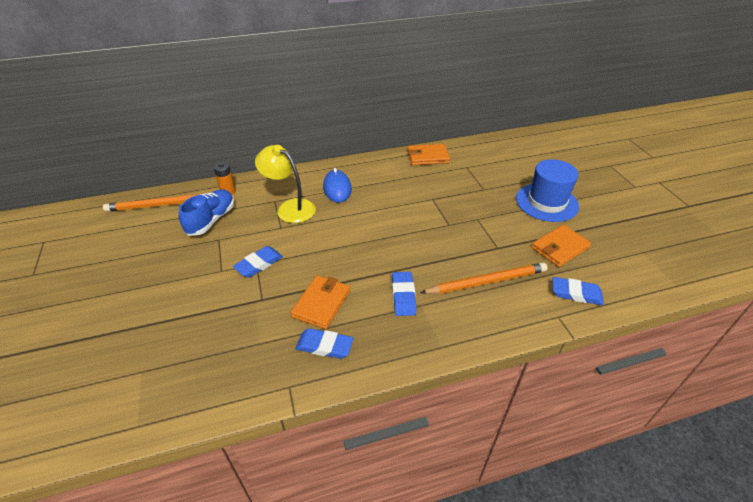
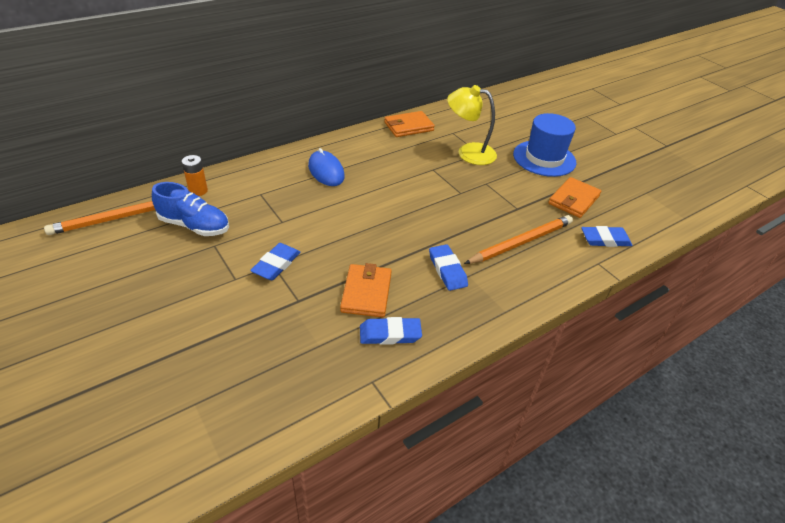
camera: 20 degrees left, 0 degrees up
(211, 220) = (194, 225): blue shoe -> blue shoe turned 105 degrees clockwise
(290, 208) = (282, 199): yellow lamp -> yellow lamp (468, 152)

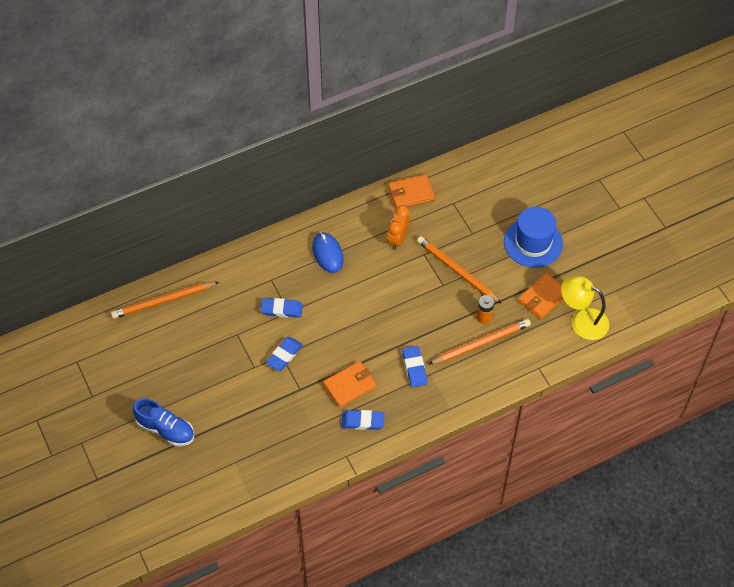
camera: 10 degrees right, 15 degrees up
(194, 225) = (220, 313): blue shoe -> blue shoe (165, 429)
(198, 191) = (220, 274): orange battery -> orange battery (484, 317)
(366, 293) = (350, 385): orange wallet -> orange wallet turned 45 degrees clockwise
(402, 159) = (398, 239): none -> orange clock
(468, 152) = (462, 232): yellow lamp -> yellow lamp (582, 321)
(472, 181) = (457, 271): none -> orange pencil
(605, 239) = (554, 344): blue eraser -> blue eraser (281, 309)

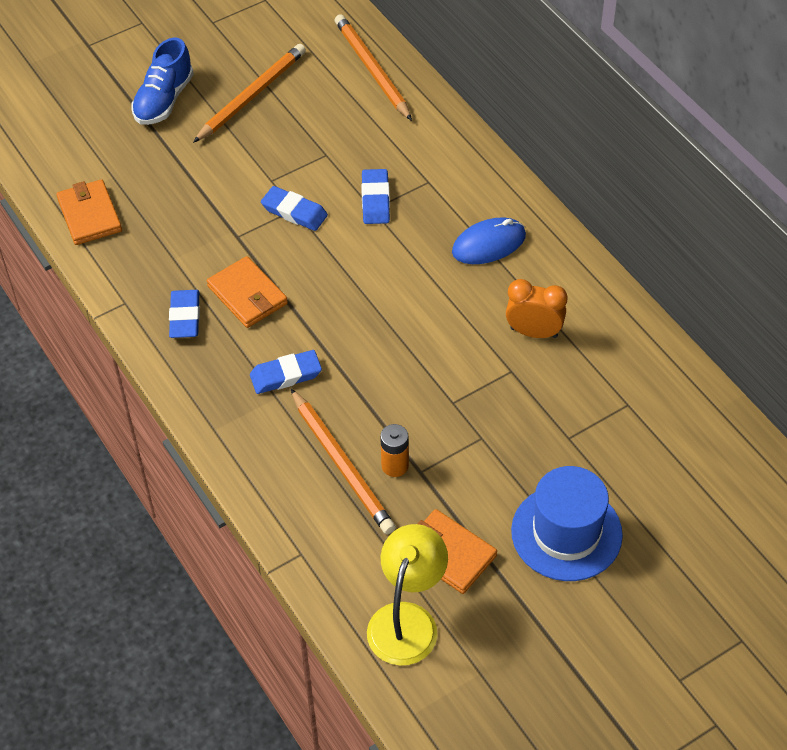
camera: 85 degrees right, 5 degrees down
(411, 193) = (634, 342): orange wallet -> orange wallet (89, 215)
(457, 271) = (484, 420): orange pencil -> orange pencil (251, 95)

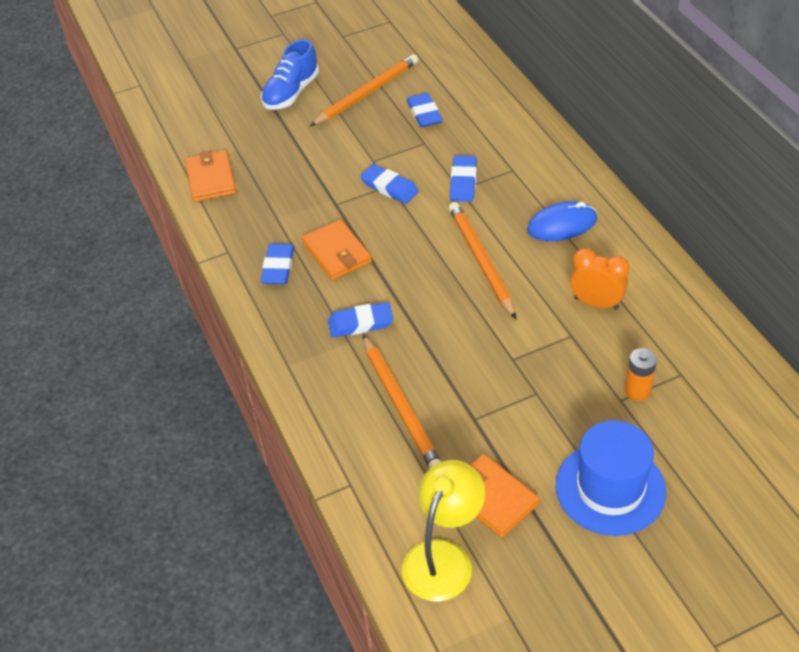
camera: 10 degrees right, 5 degrees down
(321, 117) = (424, 113): none -> blue eraser
(372, 70) = (474, 79): orange pencil -> orange pencil (481, 261)
(395, 466) = (450, 411): orange battery -> orange battery (637, 391)

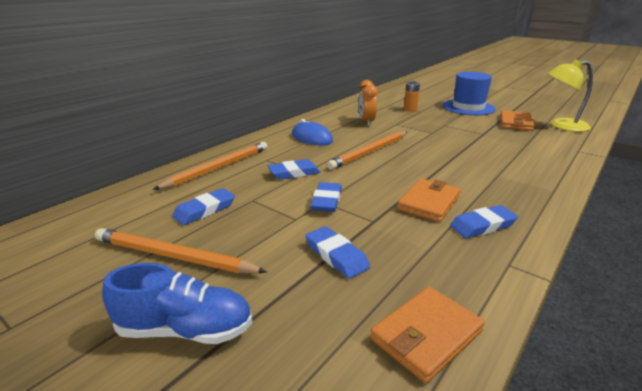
camera: 120 degrees left, 20 degrees down
(360, 323) = (477, 175): blue eraser -> blue eraser (336, 255)
(401, 406) = (510, 150): orange pencil -> orange pencil (218, 168)

